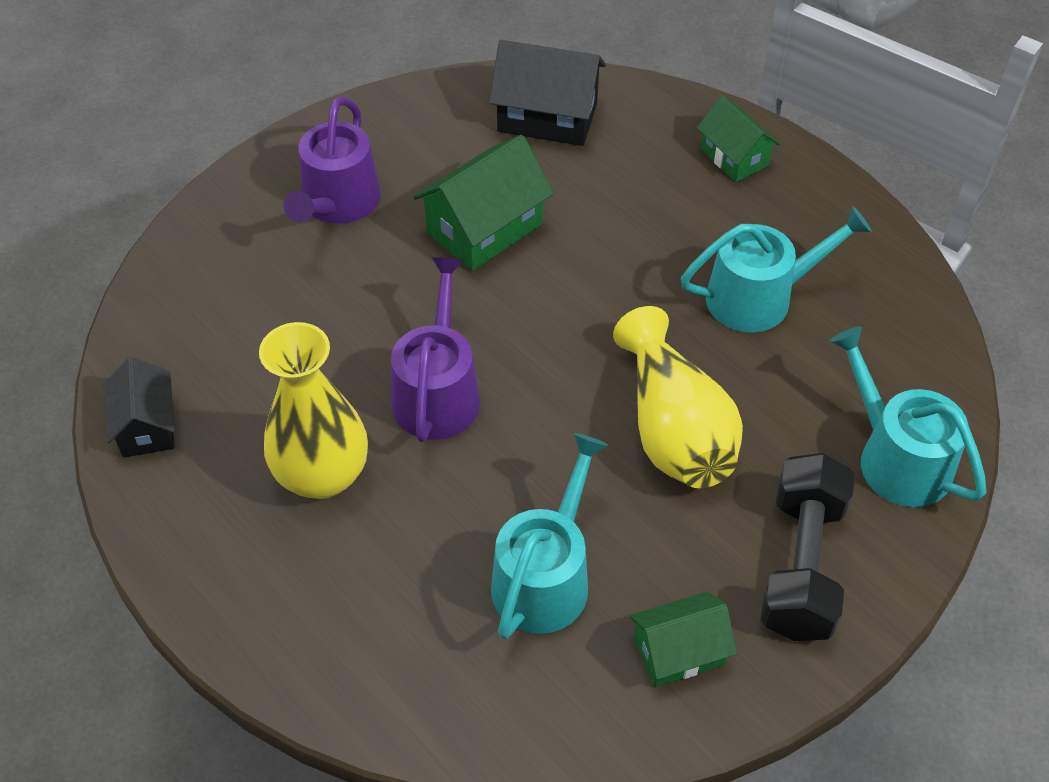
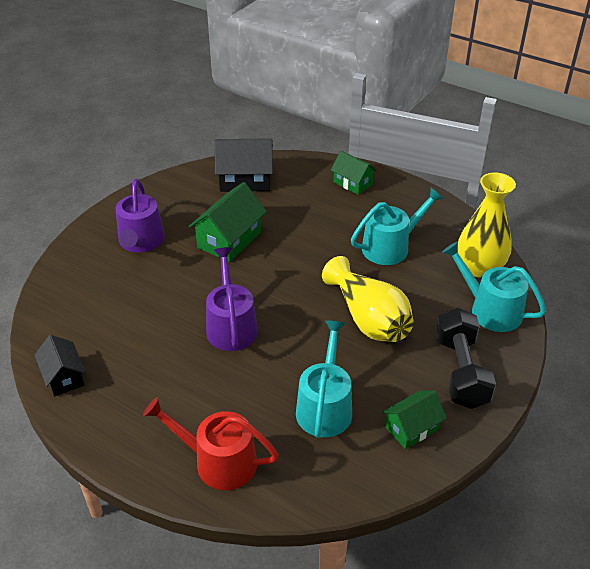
camera: 15 degrees left, 10 degrees down
(322, 475) = (179, 381): yellow vase -> yellow vase (479, 268)
(342, 633) = (218, 461): none -> red watering can

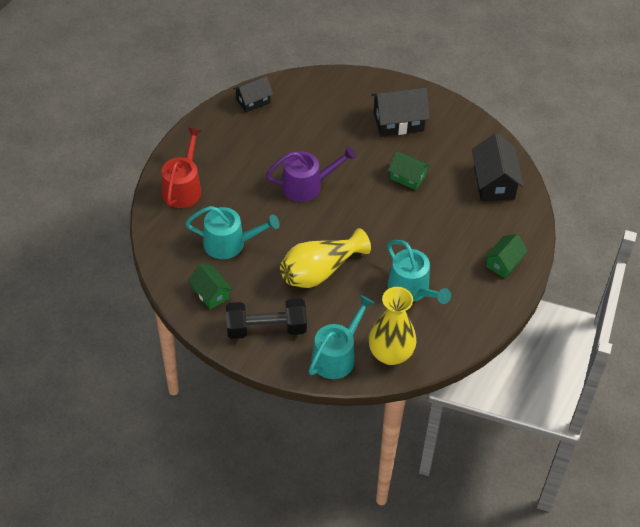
camera: 85 degrees right, 10 degrees up
(140, 242) = (398, 122): purple watering can -> black house
(229, 240) = (408, 177): green house -> green house, size x0.64

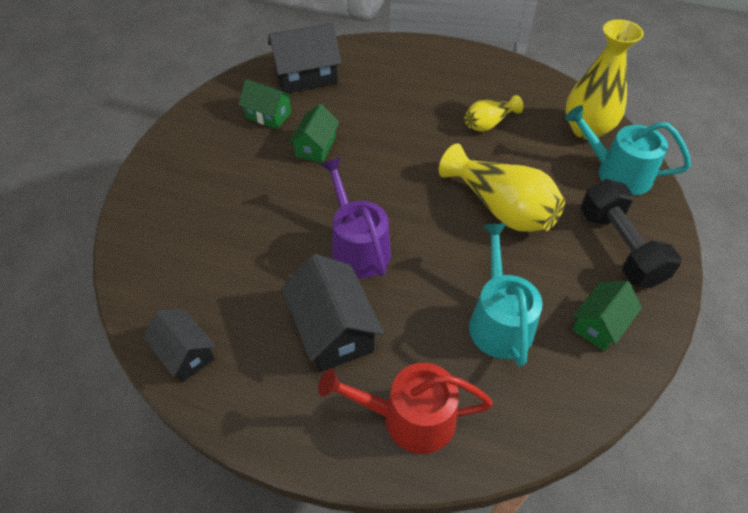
camera: 100 degrees left, 0 degrees up
(398, 122) = (216, 167): black house -> black house (333, 330)
(412, 289) = (489, 123): turquoise watering can -> yellow vase
(503, 263) = (421, 61): green house -> green house (268, 115)

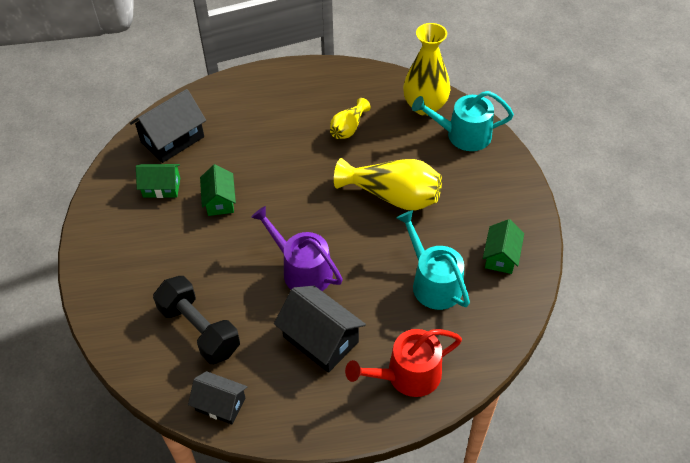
camera: 25 degrees left, 0 degrees up
(619, 247) = (489, 194): black dumbbell -> black dumbbell (199, 330)

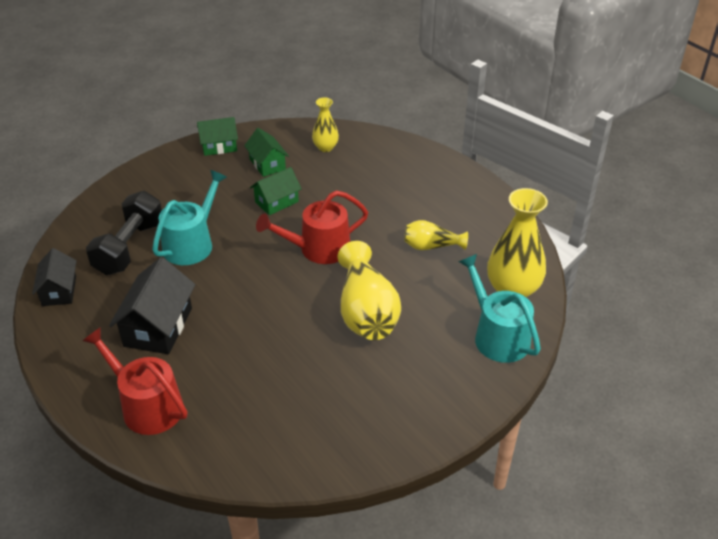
camera: 60 degrees right, 10 degrees down
(172, 139) = (325, 147): black house -> yellow vase
(301, 196) = (318, 249): none -> red watering can
(302, 270) = (231, 284): purple watering can -> none
(433, 282) = (273, 384): turquoise watering can -> turquoise watering can (192, 243)
(501, 256) = (345, 429): green house -> green house (219, 146)

